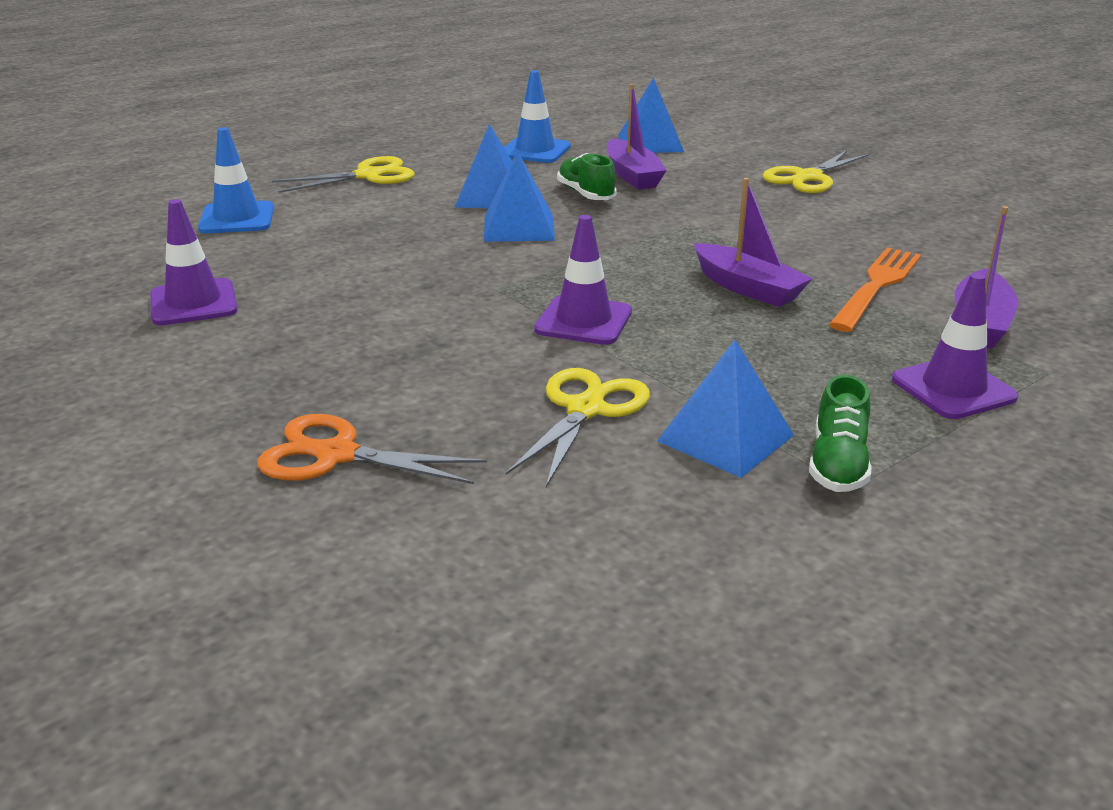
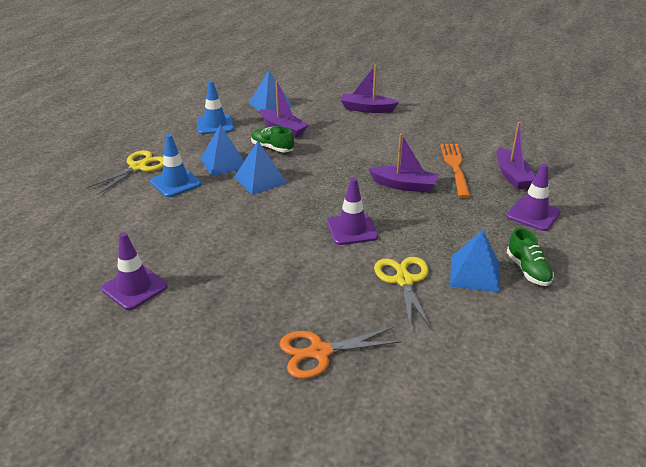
camera: 30 degrees left, 5 degrees up
(237, 218) = (92, 220): blue traffic cone -> blue traffic cone (176, 183)
(808, 177) = (367, 109): yellow scissors -> purple boat

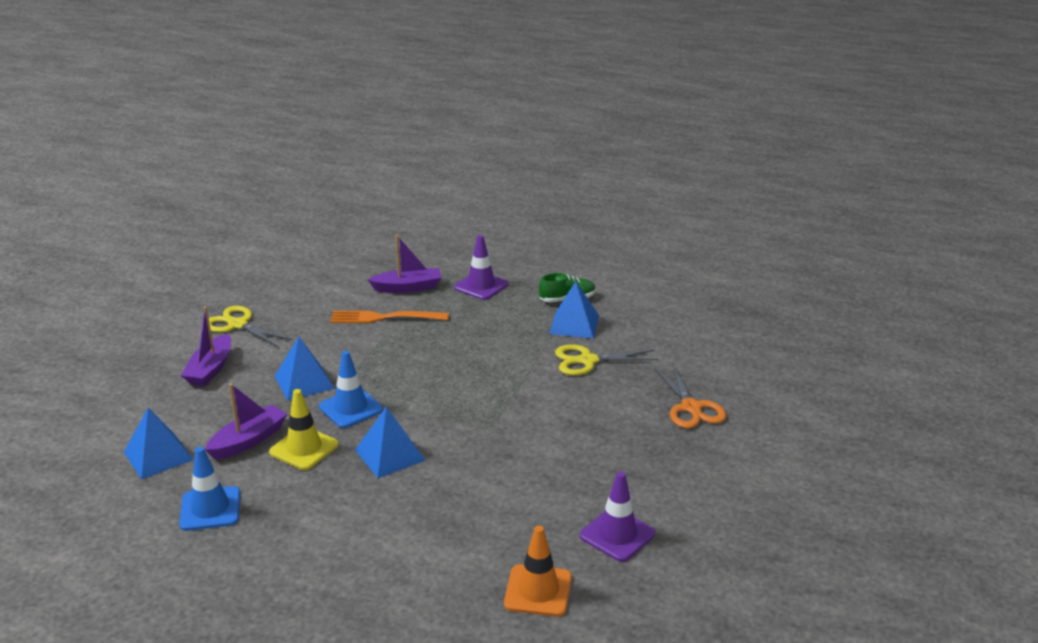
camera: 90 degrees left, 5 degrees down
(88, 246) = (538, 591): none -> orange traffic cone
(138, 167) = (332, 577): yellow scissors -> yellow scissors (237, 325)
(176, 183) = (386, 531): blue traffic cone -> blue traffic cone (350, 408)
(224, 163) = (337, 490): blue pyramid -> blue pyramid (304, 382)
(272, 148) = (304, 448): green shoe -> yellow traffic cone
(352, 229) = (504, 387): purple traffic cone -> none
(404, 185) = (418, 351): purple boat -> none

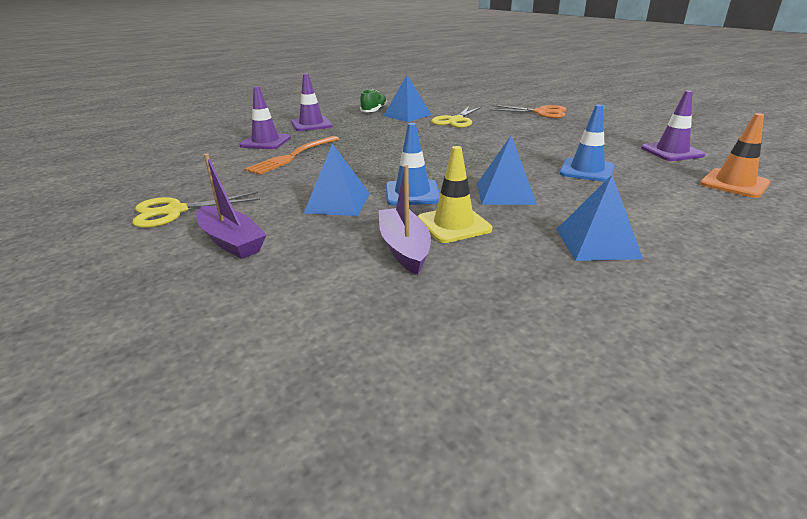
camera: 55 degrees left, 0 degrees up
(158, 456) = (363, 312): blue pyramid -> blue pyramid (597, 243)
(210, 509) = (518, 298): blue traffic cone -> blue traffic cone (586, 170)
(408, 288) = (265, 142): purple boat -> purple traffic cone

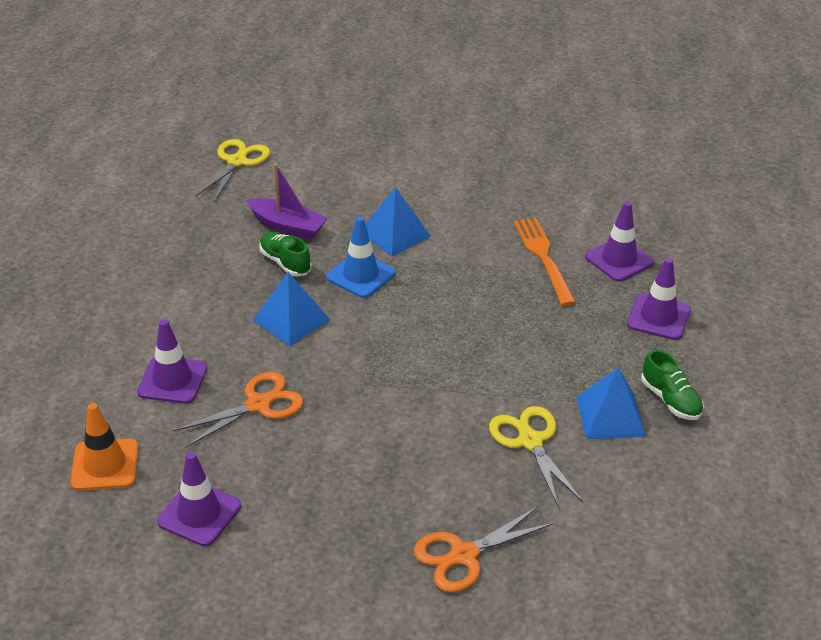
camera: 130 degrees right, 10 degrees up
(175, 211) = (478, 165): yellow scissors -> yellow scissors (237, 162)
(231, 241) = (393, 172): purple boat -> none
(453, 224) = (285, 262): yellow traffic cone -> green shoe
(586, 170) = (258, 404): blue traffic cone -> orange scissors
(597, 243) = (174, 302): blue pyramid -> none
(645, 200) = (172, 380): none -> purple traffic cone

